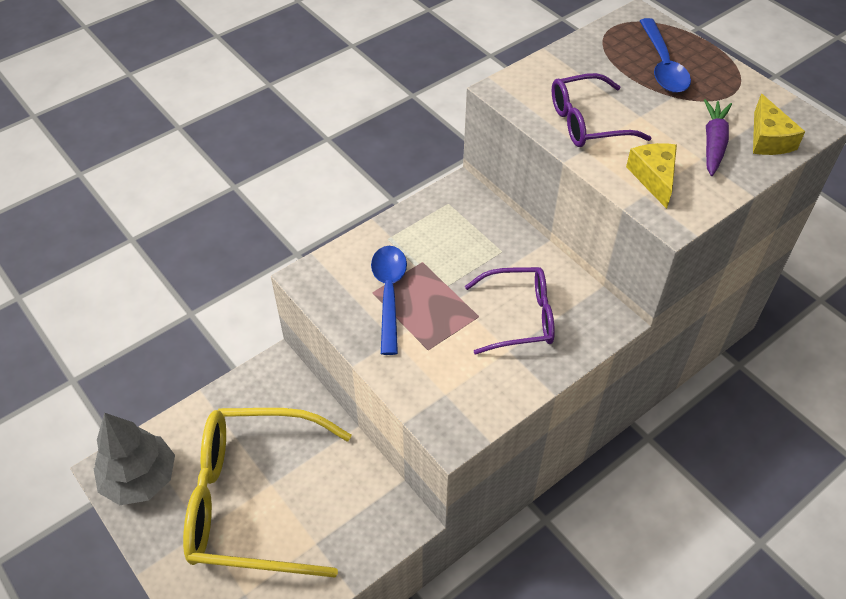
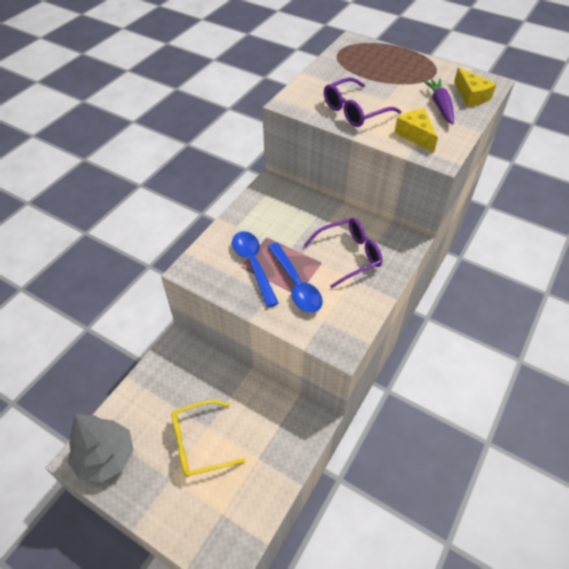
camera: 20 degrees left, 0 degrees up
(253, 500) = (199, 443): yellow glasses -> yellow glasses, size x0.55
(663, 65) = (383, 67): blue spoon -> blue spoon (296, 285)

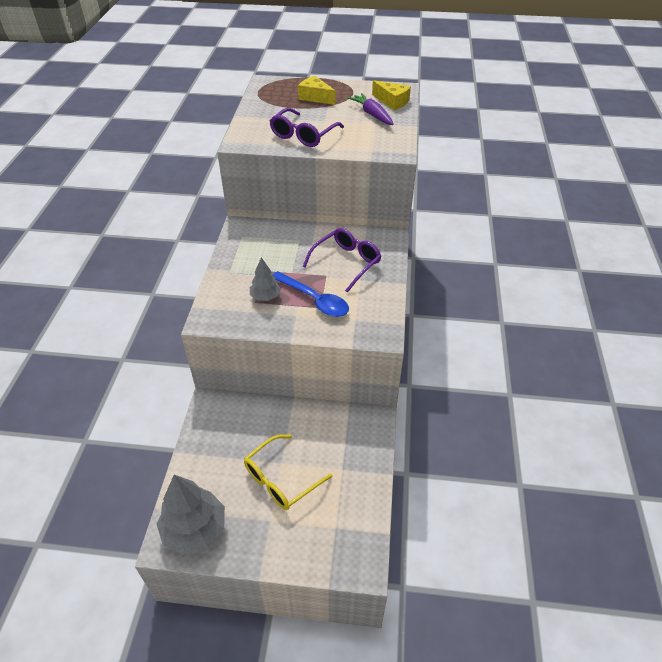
camera: 25 degrees left, 5 degrees down
(253, 265) = (265, 296): blue spoon -> grey tree
(415, 135) = (366, 141): yellow cheese -> yellow cheese (315, 97)

